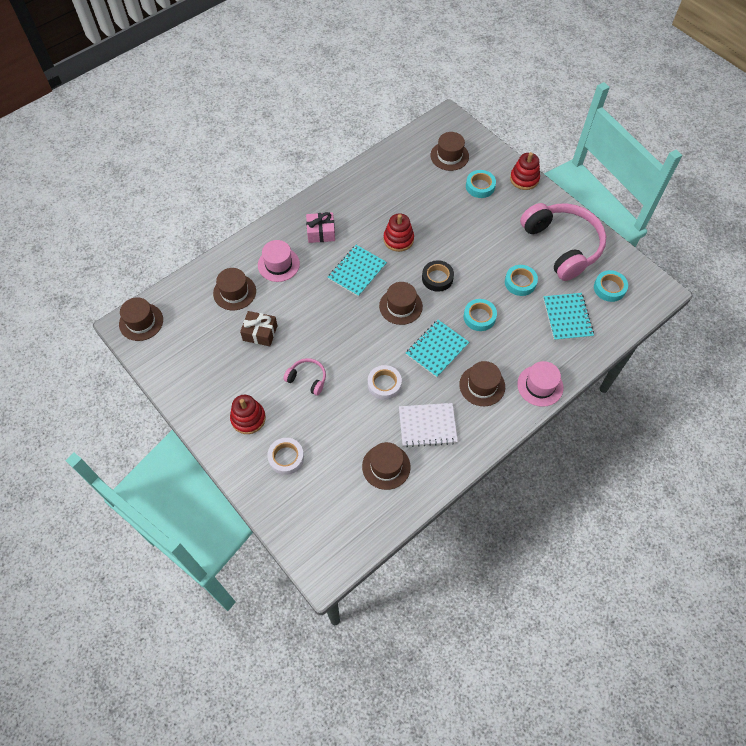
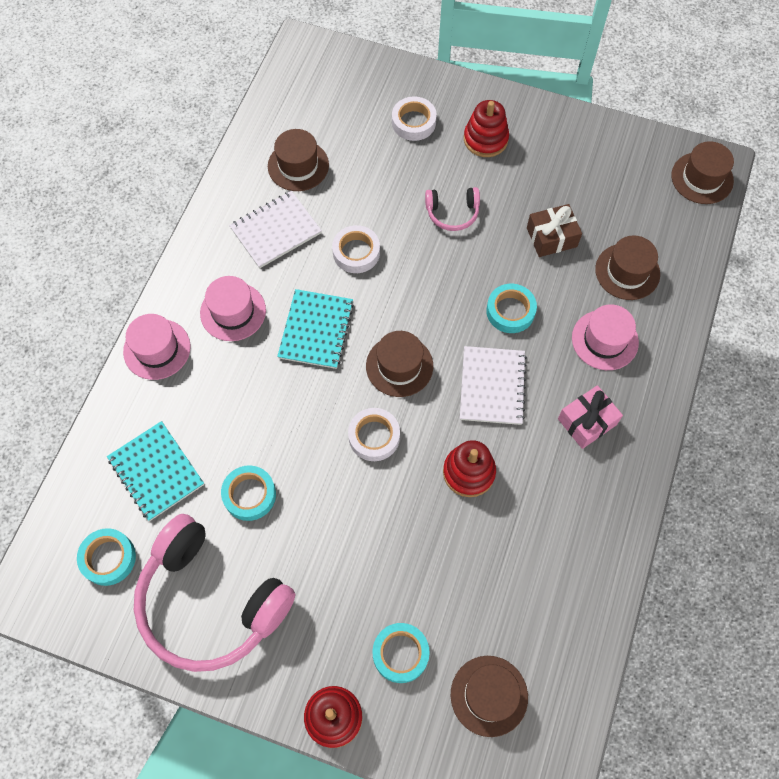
camera: 150 degrees right, 5 degrees up
(357, 271) = (492, 386): turquoise notebook -> white notebook
(437, 278) = (374, 436): black tape -> white tape
(479, 317) = (283, 406): turquoise tape -> turquoise tape (510, 311)
(482, 385) = (233, 311): brown hat -> pink hat

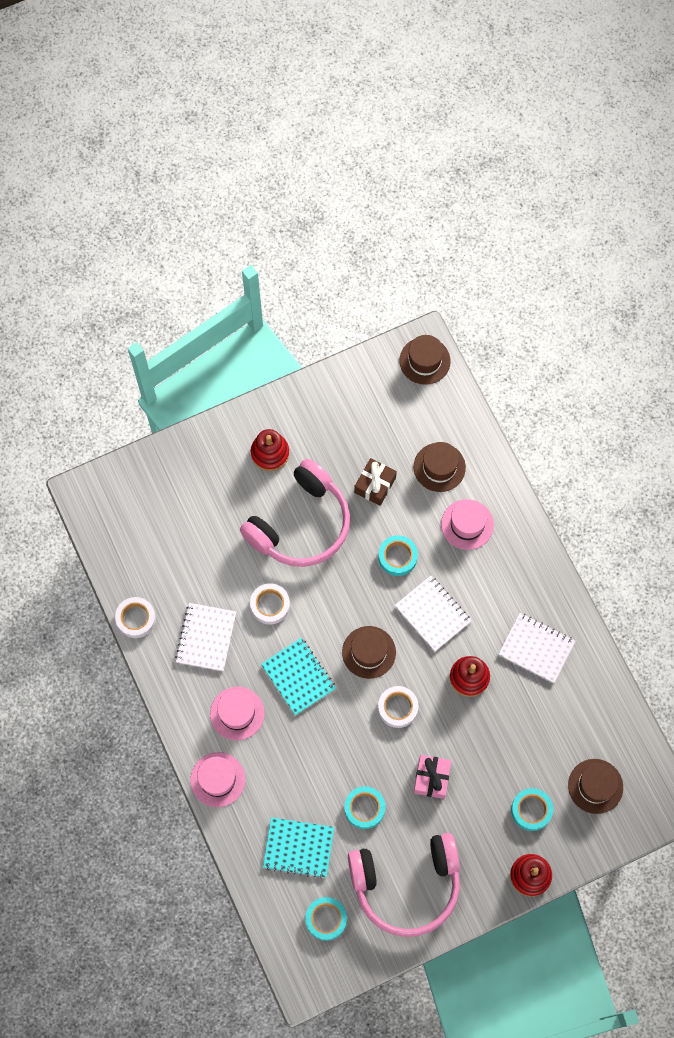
camera: 45 degrees left, 5 degrees up
(298, 165) = (172, 581): brown hat -> none
(413, 122) = (213, 482): white tape -> white tape (136, 619)
(452, 213) = (300, 524): pink headphones -> pink headphones, size x2.26
(561, 507) = (536, 648): none -> white notebook
(587, 421) = (503, 585): pink gift -> pink gift (431, 778)

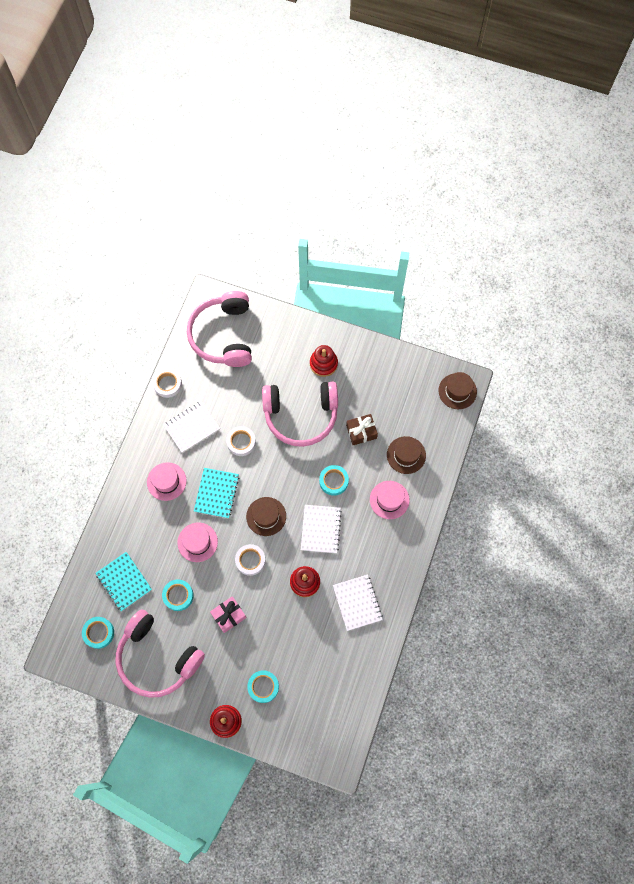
camera: 45 degrees right, 0 degrees up
(141, 517) = (223, 335): none -> pink headphones
(217, 779) = (121, 505): pink hat -> pink hat (197, 542)
(595, 786) = (311, 709): brown hat -> none

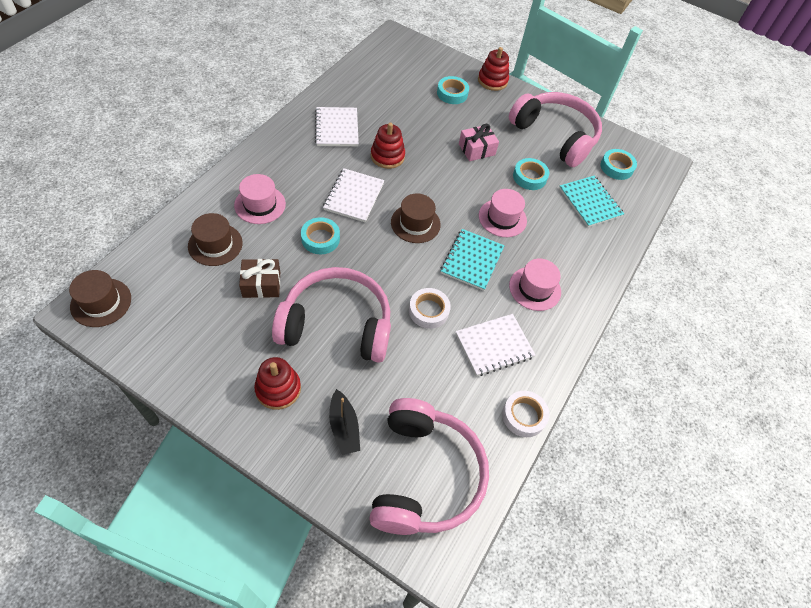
camera: 175 degrees left, 15 degrees down
(250, 560) = (443, 188): white tape -> none
(277, 350) = (344, 427): none -> black boat

